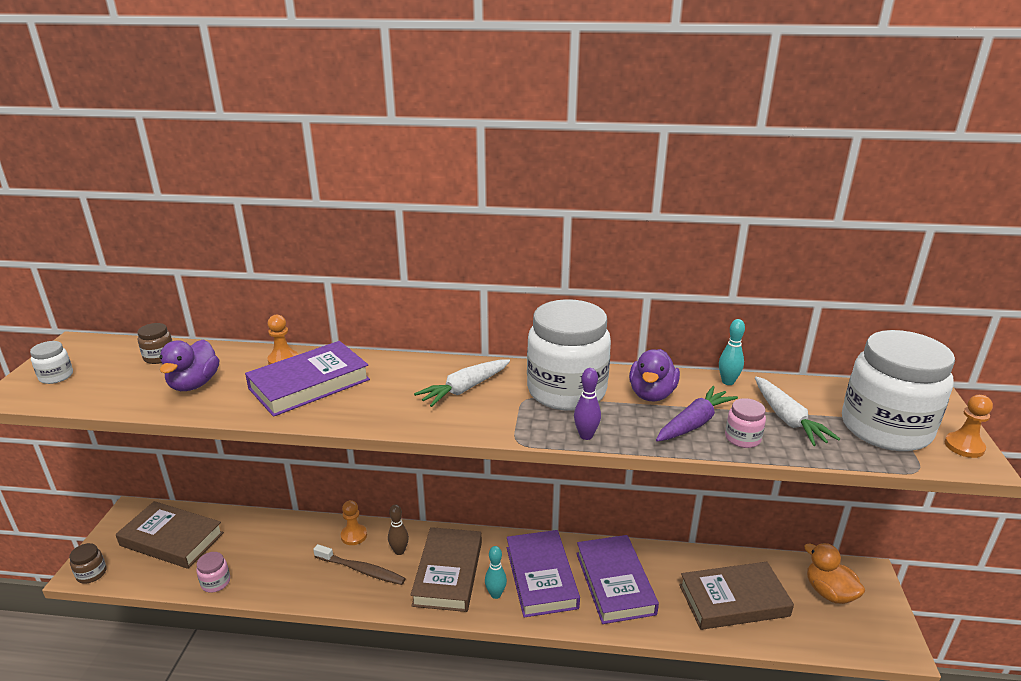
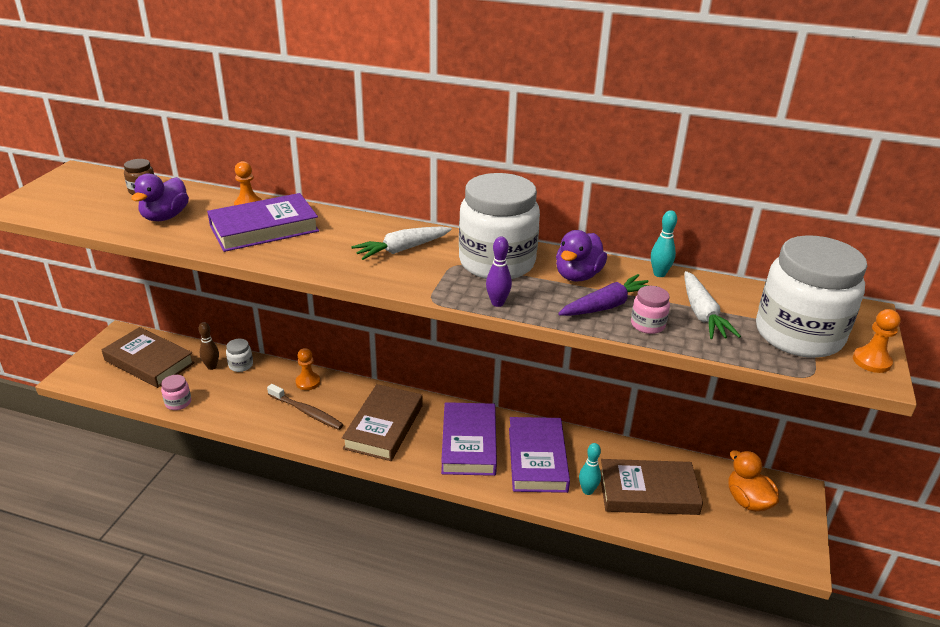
camera: 10 degrees right, 5 degrees up
(56, 376) = (53, 197): white jar -> white jar (241, 365)
(91, 574) = (77, 380): brown jar -> none
(399, 551) = (345, 401): brown bowling pin -> brown bowling pin (212, 367)
(495, 594) = (422, 451): turquoise bowling pin -> turquoise bowling pin (587, 491)

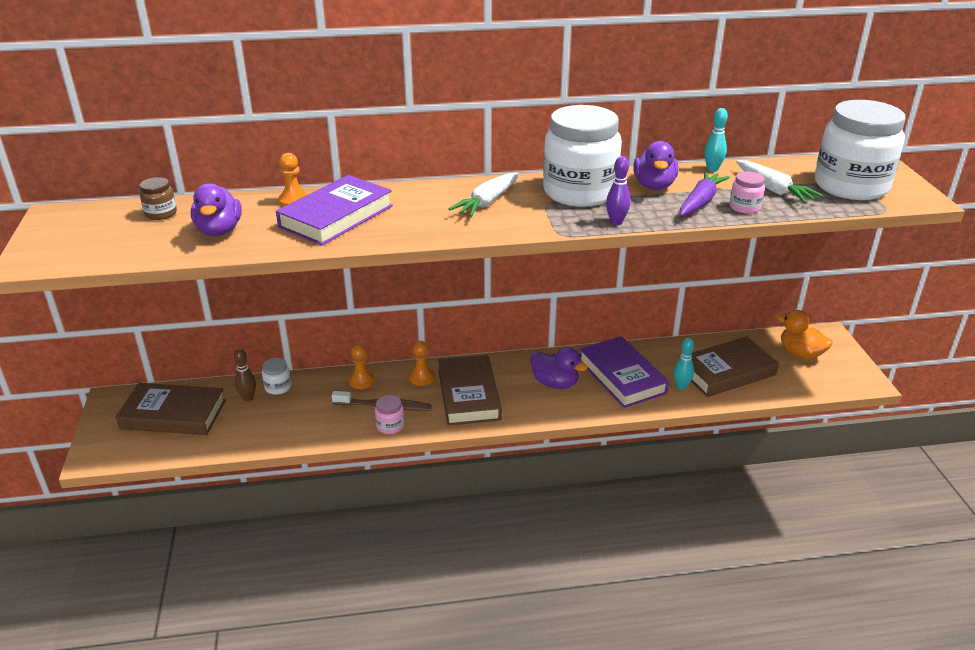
camera: 25 degrees left, 0 degrees up
(178, 403) = (243, 441): pink jar -> pink jar (390, 426)
(469, 443) = (555, 383): purple book -> purple duck
(871, 361) = (912, 191): orange pawn -> orange pawn (422, 377)

